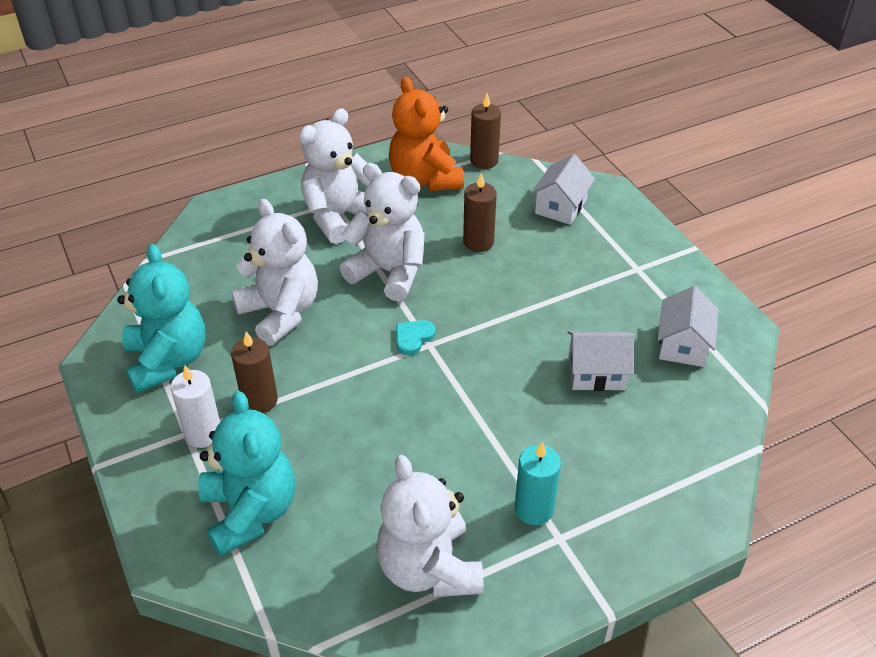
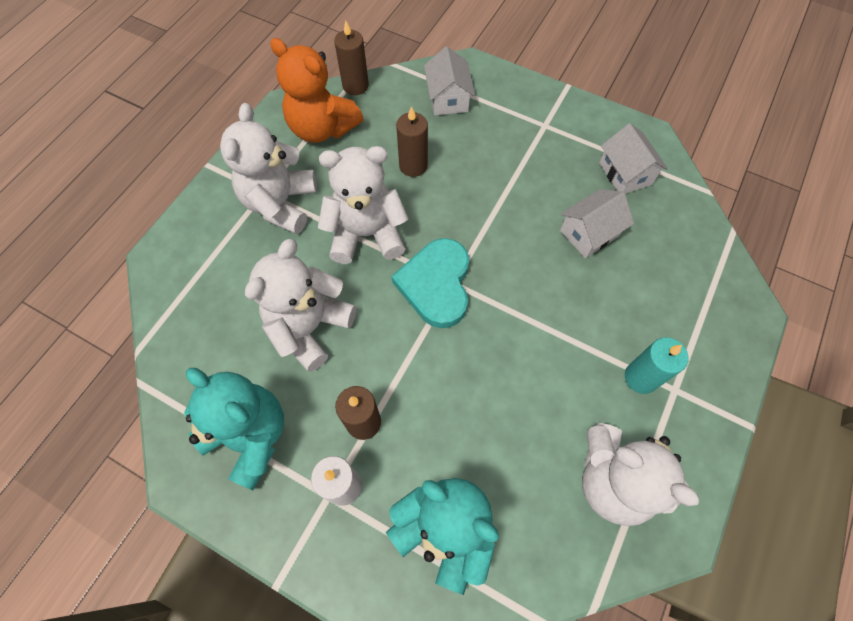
camera: 35 degrees left, 20 degrees up
(280, 313) = (309, 327): white teddy bear -> white teddy bear turned 75 degrees counterclockwise
(413, 338) = (436, 284): turquoise heart -> turquoise heart, size x2.14

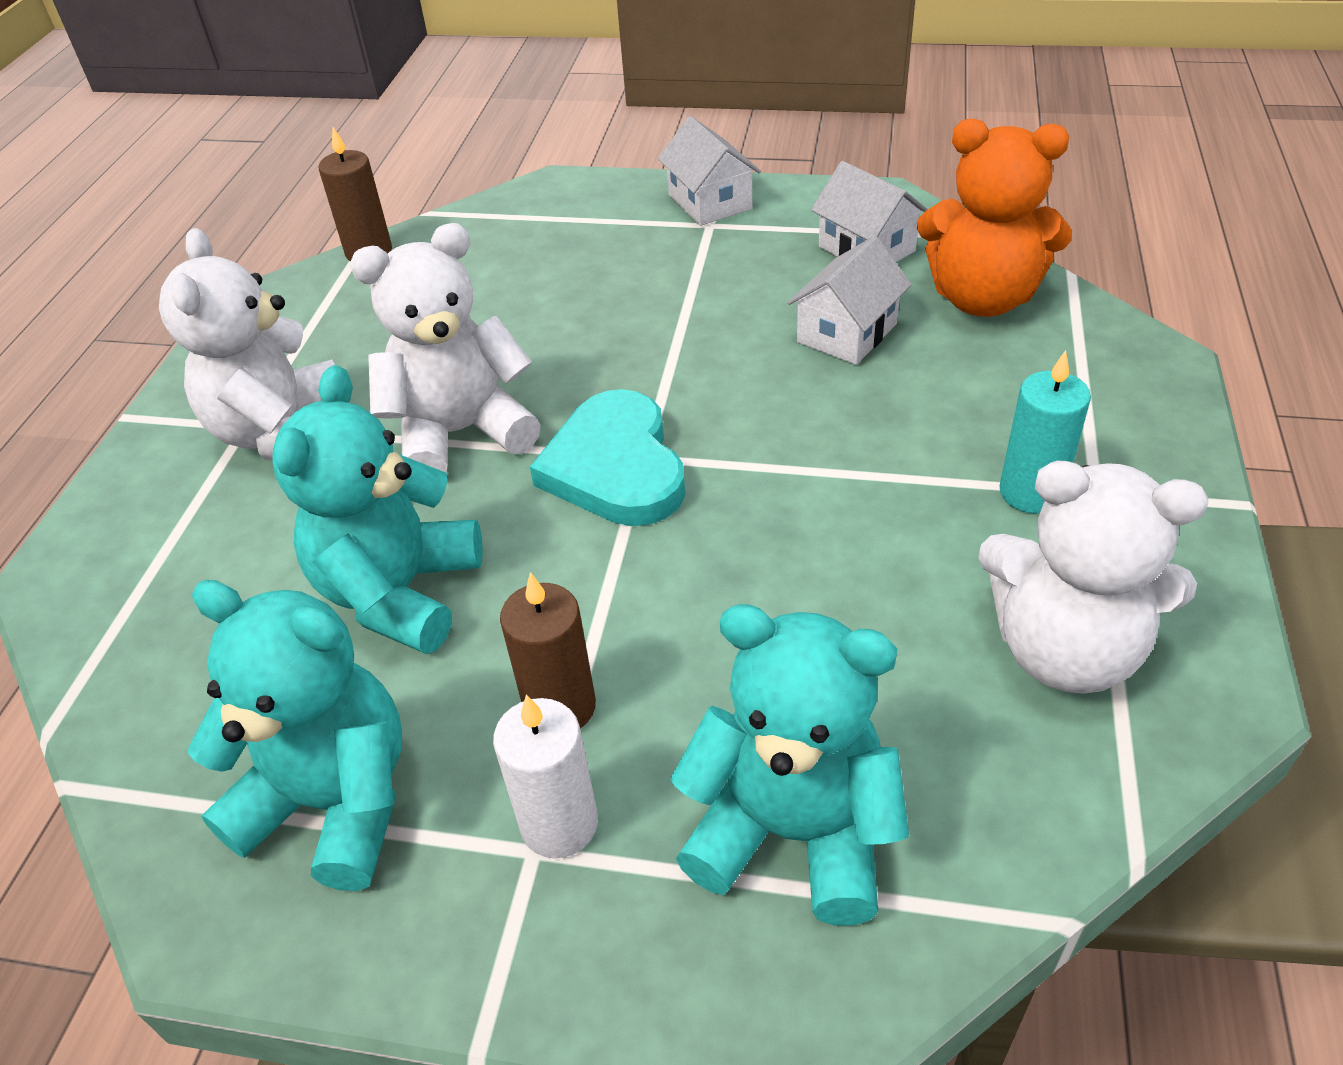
camera: 15 degrees left, 20 degrees down
(309, 327) = (399, 592): white teddy bear -> turquoise teddy bear
(322, 128) = (328, 317): orange teddy bear -> orange teddy bear (982, 298)
(413, 165) = (509, 324): brown candle -> none
(448, 98) = (535, 230): white house -> white house (710, 202)

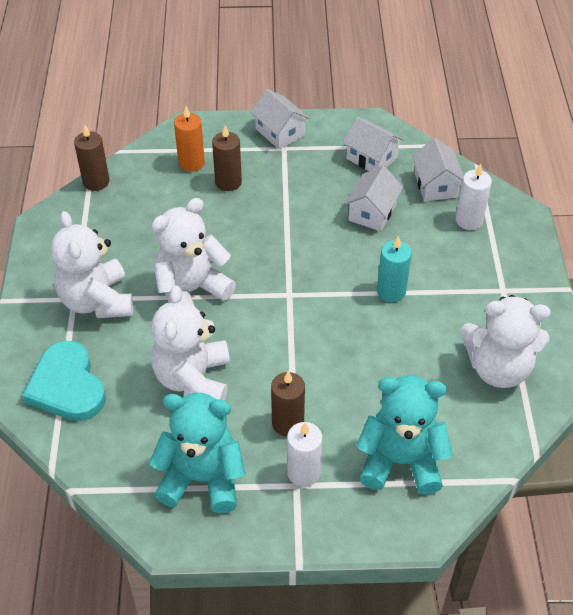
camera: 15 degrees left, 5 degrees up
(399, 592) = (193, 379): turquoise teddy bear -> white teddy bear
(540, 236) = (191, 163): none -> orange candle
(593, 267) = (228, 182): none -> brown candle
(615, 467) = (277, 301): turquoise heart -> turquoise heart (67, 386)
(982, 298) = (435, 185): orange teddy bear -> white house
(1031, 492) = (474, 293): turquoise candle -> turquoise candle (391, 291)
(1040, 361) = (469, 220): none -> white candle

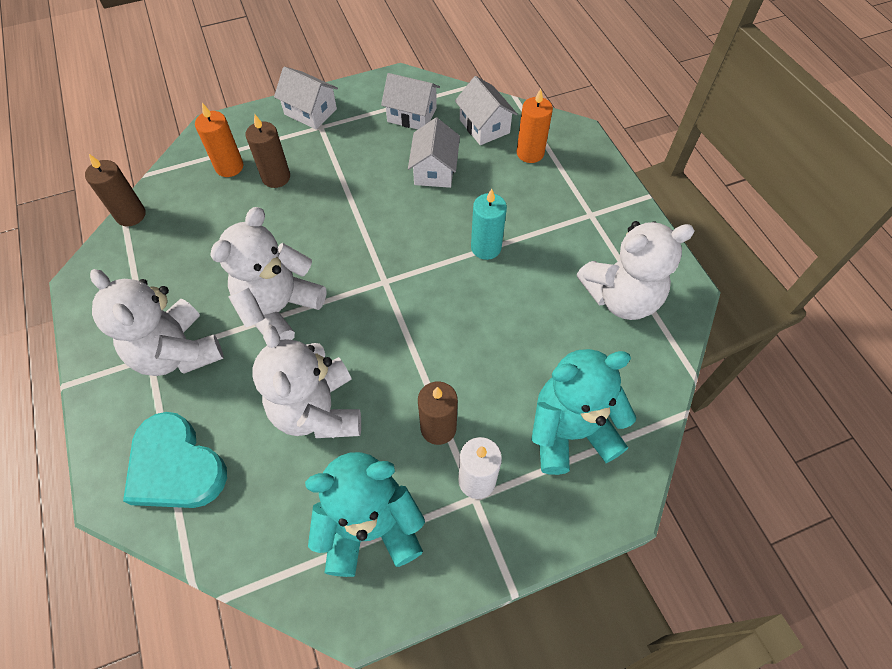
camera: 20 degrees left, 10 degrees up
(469, 220) = (530, 153): white candle -> orange candle

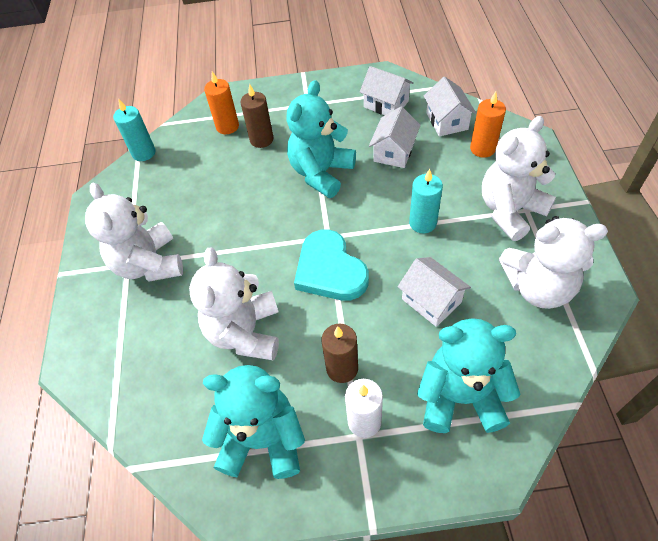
camera: 20 degrees right, 5 degrees down
(131, 215) = (144, 153): brown candle -> turquoise candle
(175, 466) = (123, 354): turquoise heart -> turquoise heart (330, 270)
(279, 308) = (236, 244): white teddy bear -> white teddy bear (510, 211)
(310, 111) = (303, 91): white house -> white house (431, 300)
(358, 207) = (321, 173): none -> turquoise teddy bear

